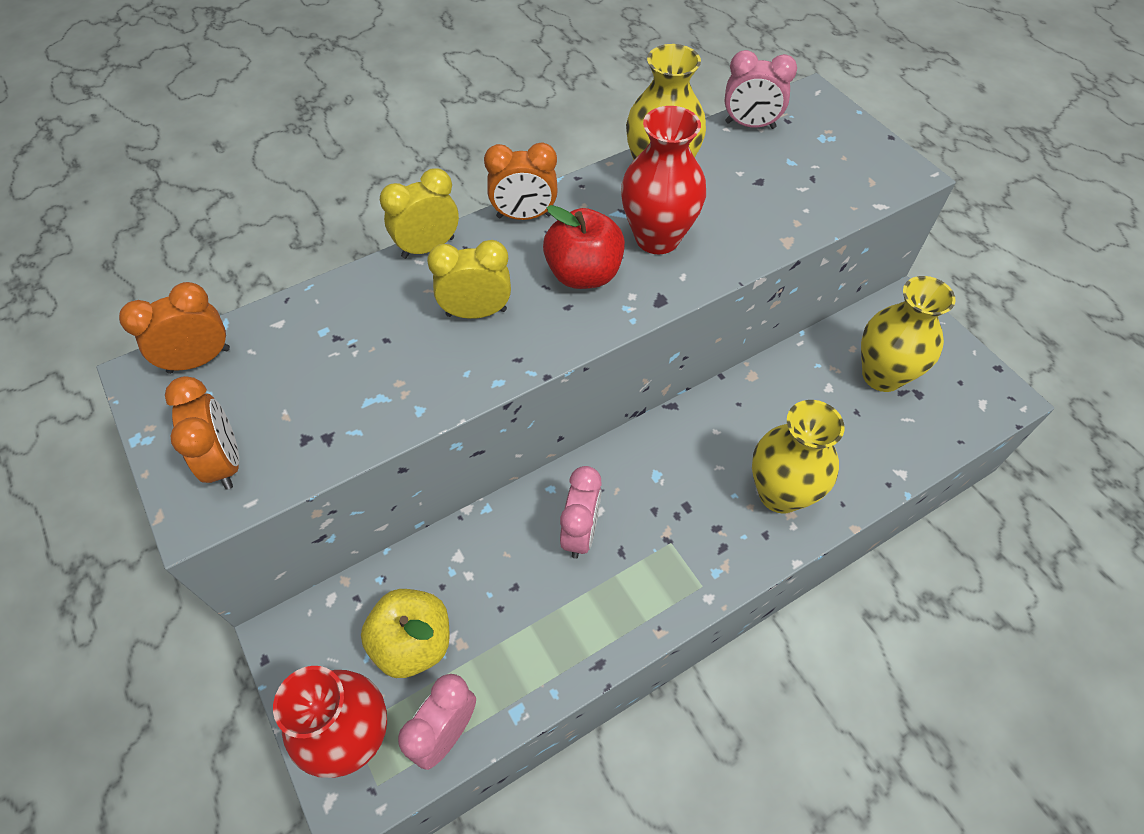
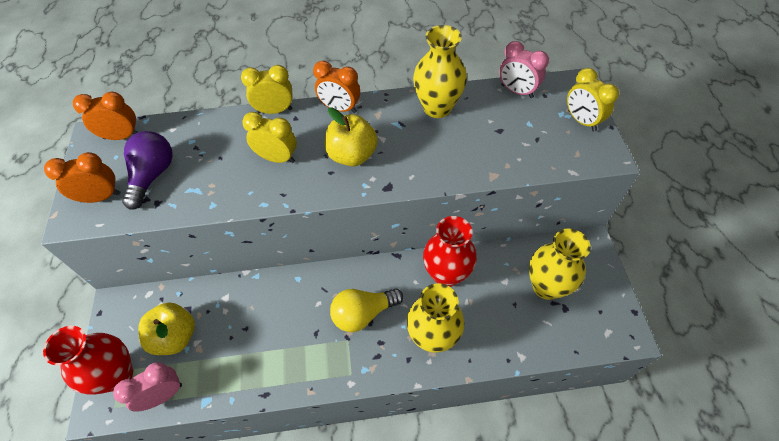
camera: 25 degrees right, 0 degrees up
(225, 462) = (100, 197): orange clock -> orange clock turned 105 degrees counterclockwise
(293, 401) = (153, 176): none -> purple light bulb
(580, 533) = (299, 312): pink clock -> none
(583, 274) = (352, 155): red apple -> yellow apple
(657, 238) = (410, 147): red vase -> red vase (446, 274)
(671, 500) = (363, 313): none -> yellow light bulb
(852, 139) = (581, 121): none -> yellow clock

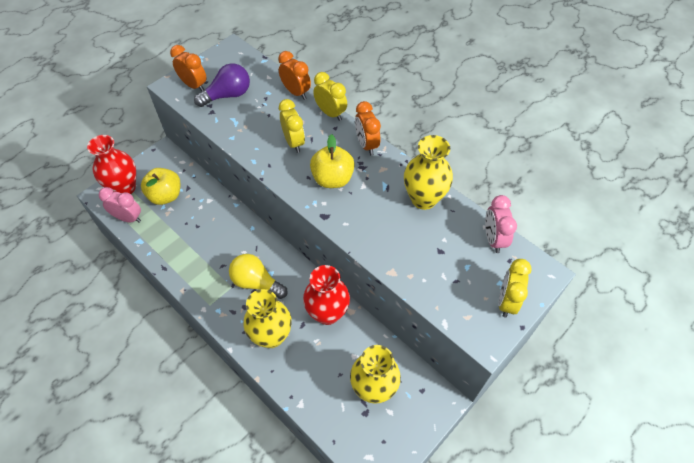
camera: 50 degrees right, 0 degrees up
(122, 136) = (242, 60): orange clock -> orange clock (296, 92)

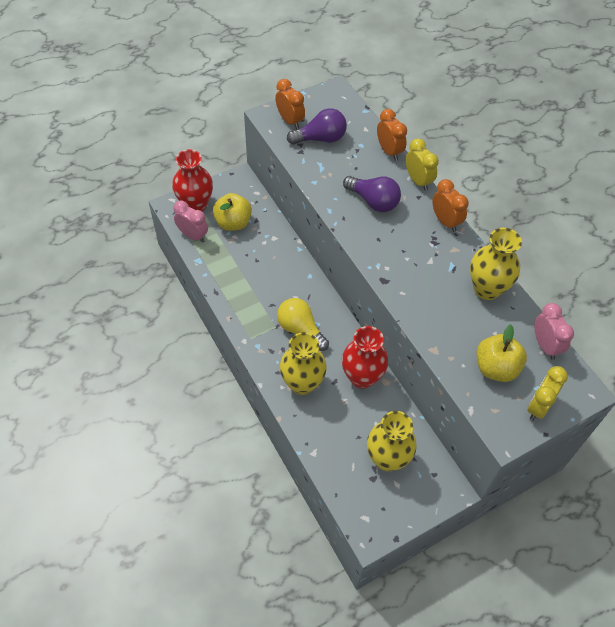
camera: 15 degrees right, 0 degrees up
(294, 142) = (373, 201): yellow clock -> purple light bulb
(332, 179) = (401, 247): yellow apple -> yellow apple (496, 368)
(366, 145) = (445, 221): orange clock -> orange clock turned 150 degrees clockwise
(493, 239) = (545, 345): pink clock -> pink clock turned 150 degrees clockwise

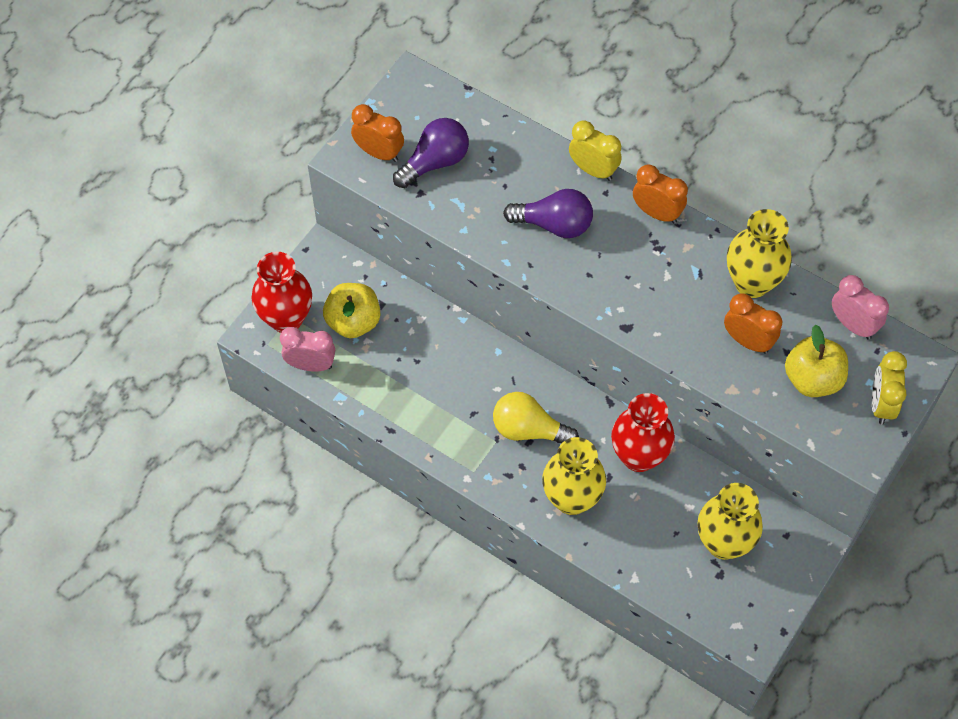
camera: 25 degrees left, 5 degrees up
(389, 151) = (533, 142): orange clock -> orange clock (747, 341)

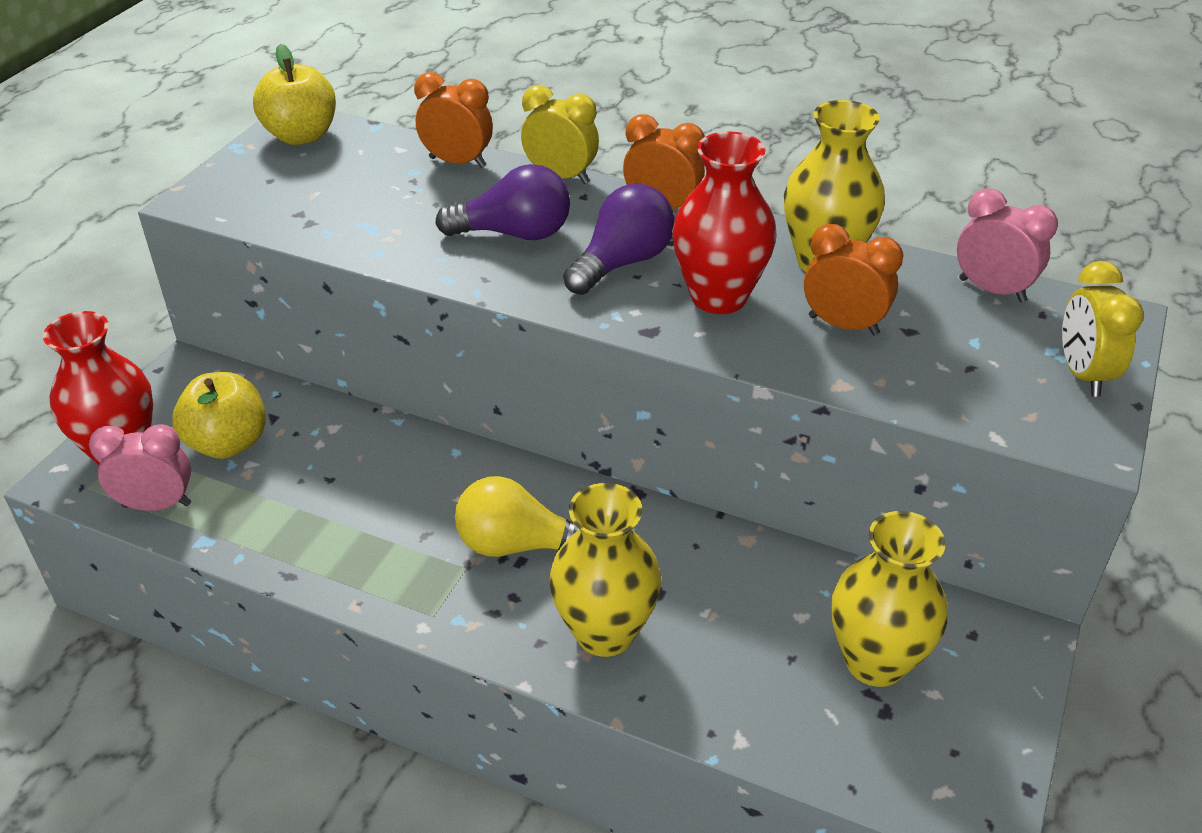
camera: 10 degrees left, 20 degrees down
(379, 153) = (247, 190): orange clock -> orange clock (457, 162)
(435, 162) = (330, 191): purple light bulb -> purple light bulb (622, 263)
(639, 456) = (701, 557): red vase -> red vase (718, 297)
(812, 379) = (962, 357): yellow apple -> yellow apple (301, 136)

